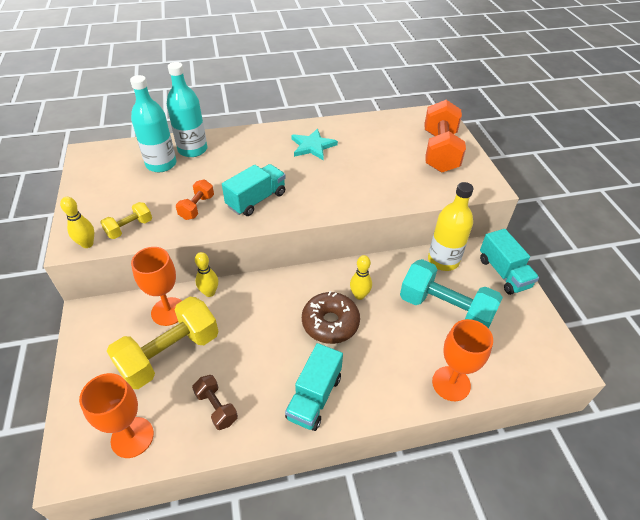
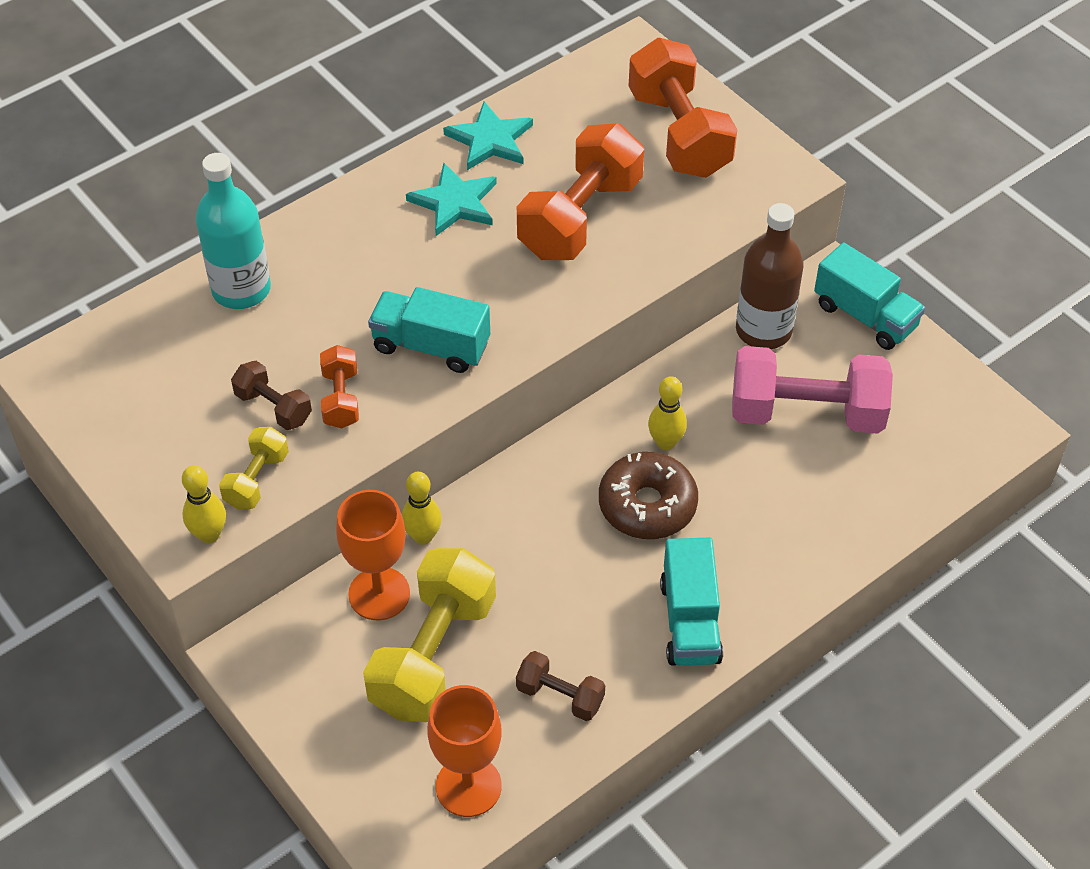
camera: 25 degrees left, 5 degrees up
(161, 164) = (208, 341): turquoise bottle -> none
(164, 200) = (273, 407): none -> brown dumbbell
(256, 200) = (431, 346): turquoise truck -> turquoise truck turned 90 degrees counterclockwise
(346, 128) = (490, 140): none -> turquoise star
(367, 170) = (580, 218): none -> orange dumbbell
(443, 260) = (763, 330): yellow bottle -> brown bottle
(445, 310) = (806, 413): turquoise dumbbell -> pink dumbbell
(451, 383) = (868, 521): orange goblet -> none

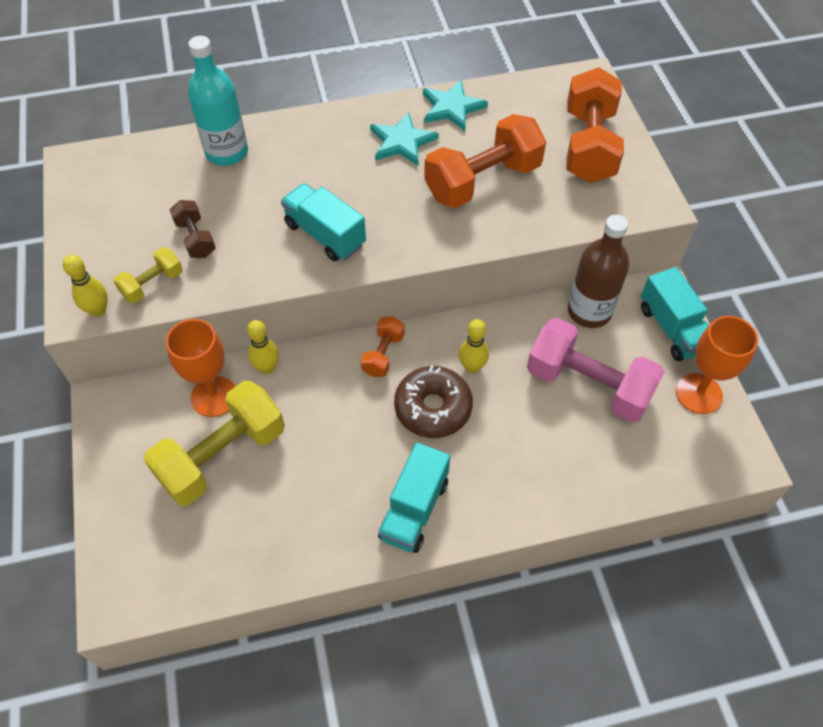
camera: 25 degrees right, 5 degrees up
(341, 399) = (242, 249): orange dumbbell -> orange dumbbell (383, 354)
(468, 786) = (187, 565): orange goblet -> orange goblet (698, 393)
(560, 696) = (289, 525): brown dumbbell -> none

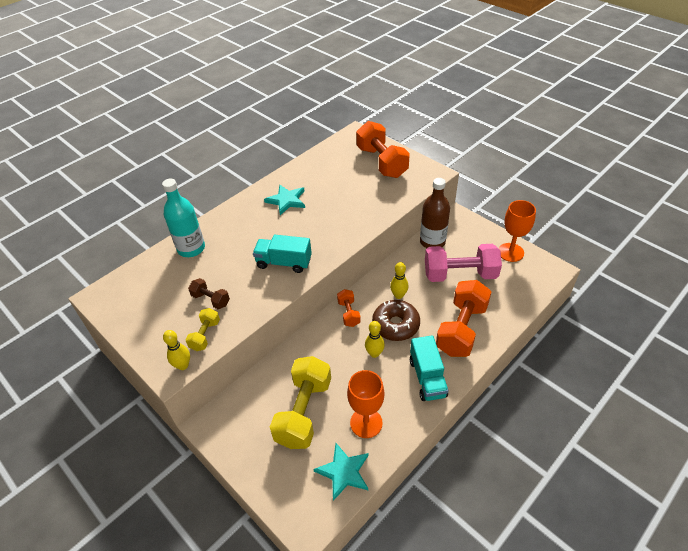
camera: 30 degrees left, 10 degrees down
(214, 396) = (273, 384): orange goblet -> orange goblet (366, 423)
(267, 368) = (291, 353): yellow bowling pin -> yellow bowling pin (374, 353)
(452, 108) = (299, 174): turquoise star -> turquoise star (344, 472)
(483, 181) = (344, 200): orange dumbbell -> orange dumbbell (461, 329)
(672, 329) = (475, 230): turquoise truck -> none

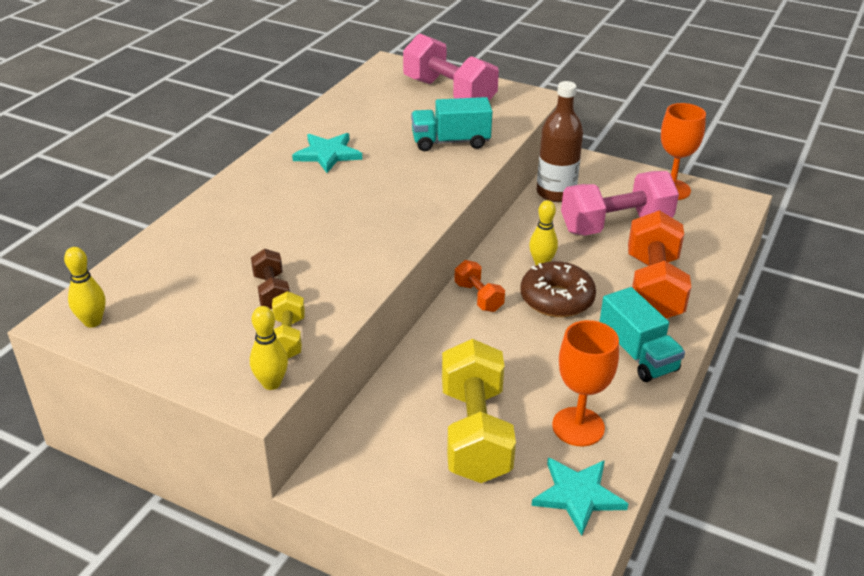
camera: 20 degrees left, 10 degrees down
(191, 248) = (201, 233): turquoise bottle -> none
(211, 299) = (272, 292): brown dumbbell -> brown dumbbell turned 60 degrees clockwise
(284, 262) = (367, 229): turquoise truck -> turquoise truck (450, 142)
(374, 353) = (544, 339): yellow bowling pin -> yellow bowling pin (92, 322)
(382, 162) = (449, 93): orange dumbbell -> pink dumbbell

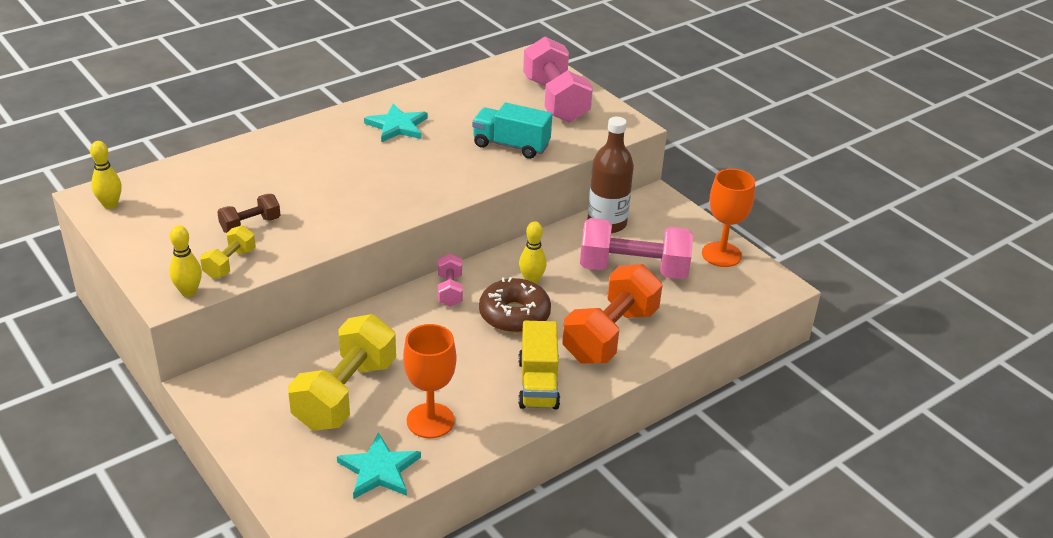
camera: 25 degrees right, 0 degrees up
(272, 292) = (250, 225): brown dumbbell -> brown dumbbell turned 45 degrees clockwise
(478, 297) = (450, 290): orange dumbbell -> pink dumbbell
(637, 354) = (538, 384): turquoise truck -> yellow truck

